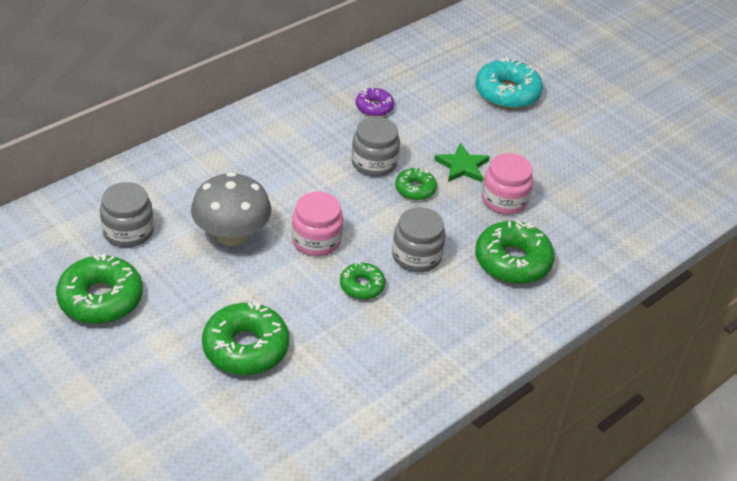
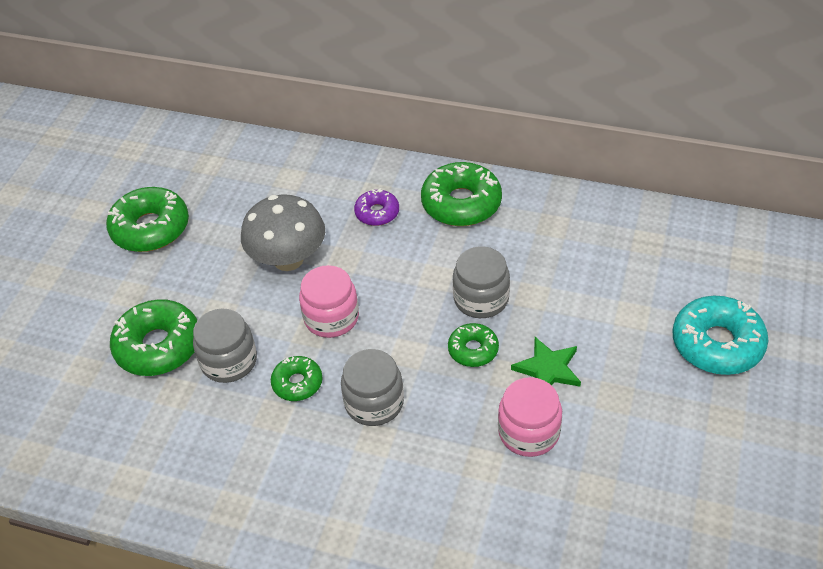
camera: 65 degrees right, 5 degrees up
(128, 231) = (239, 197): grey jar -> grey jar (229, 361)
(374, 107) = (567, 253): purple donut -> purple donut (377, 213)
(512, 261) = (436, 488): green donut -> green donut (461, 203)

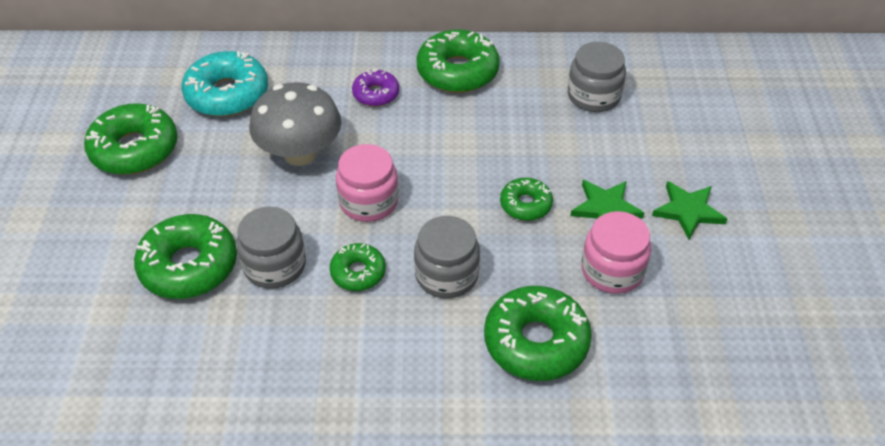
camera: 20 degrees left, 0 degrees up
(430, 484) = (536, 342): none -> green donut
(481, 299) = (513, 156): grey jar -> grey jar (593, 96)
(628, 388) = (688, 211): none -> green star
(717, 344) = (751, 155): turquoise donut -> turquoise donut (227, 94)

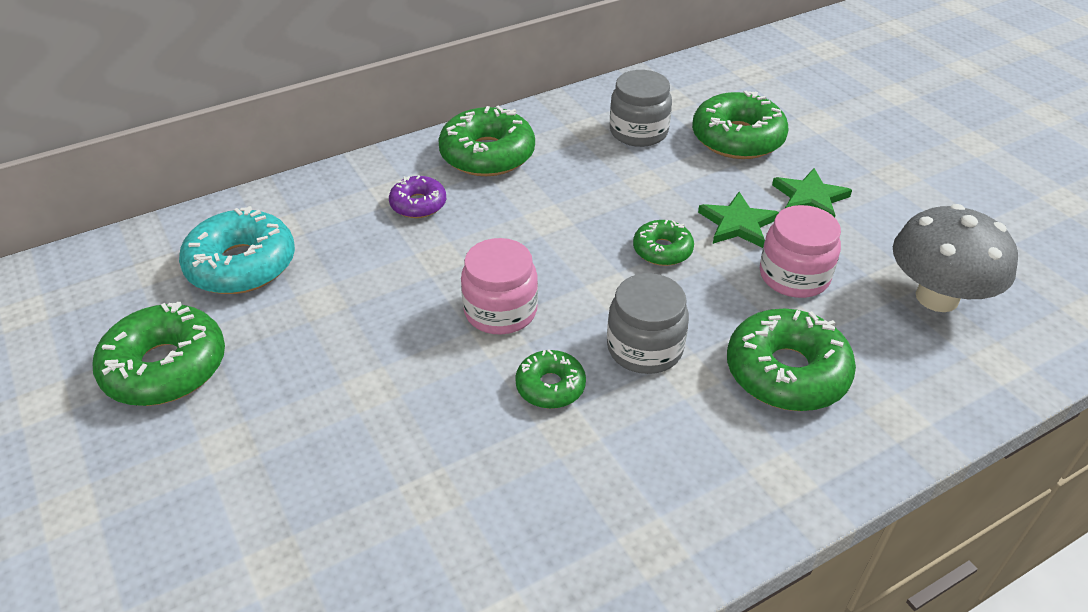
camera: 30 degrees left, 5 degrees down
(189, 266) = (344, 468): green donut -> green donut (737, 138)
(274, 265) = (450, 421): grey jar -> none
(300, 154) = (382, 293): grey mushroom -> grey mushroom (937, 297)

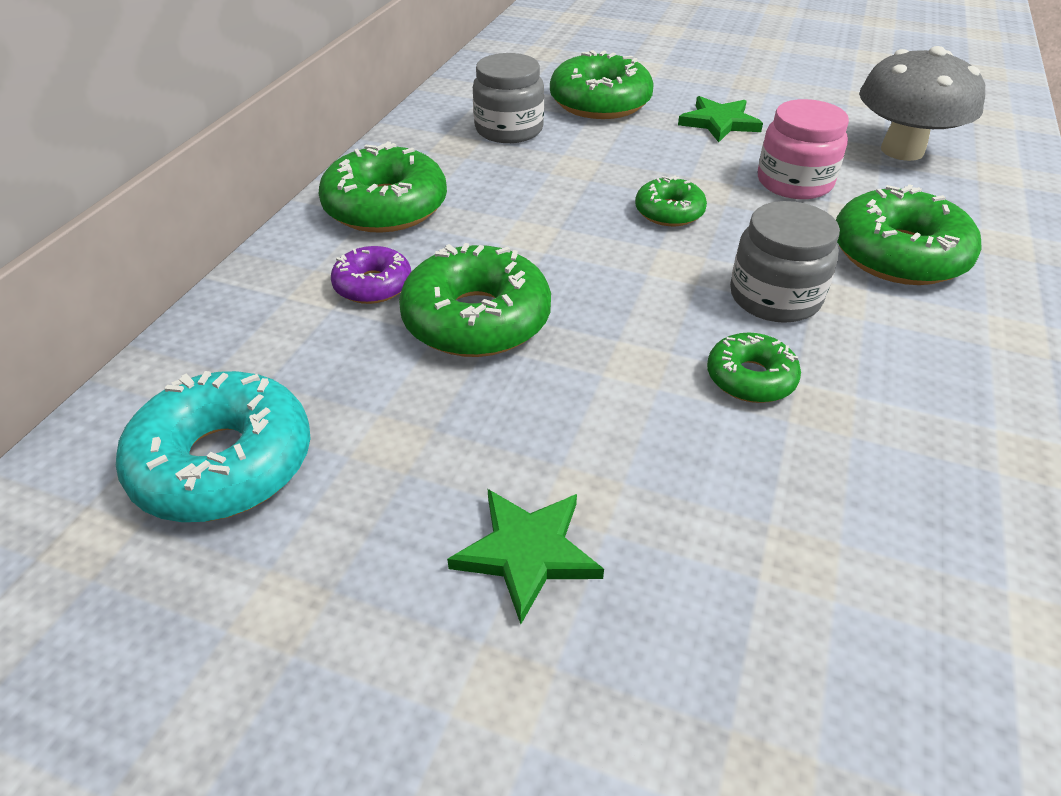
camera: 40 degrees left, 0 degrees up
(165, 367) = (274, 659): green donut -> green donut (476, 319)
(500, 311) = (605, 338): pink jar -> none
(737, 224) = (696, 164): green star -> green star (527, 553)

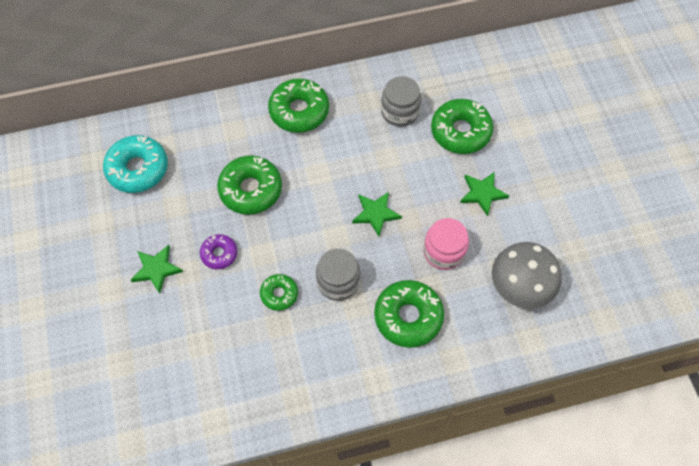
camera: 55 degrees right, 20 degrees up
(373, 285) = (246, 144): purple donut -> purple donut (219, 254)
(669, 212) = (375, 214): green donut -> green star

